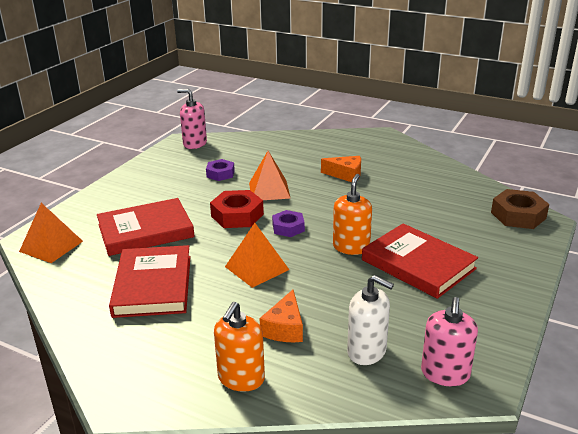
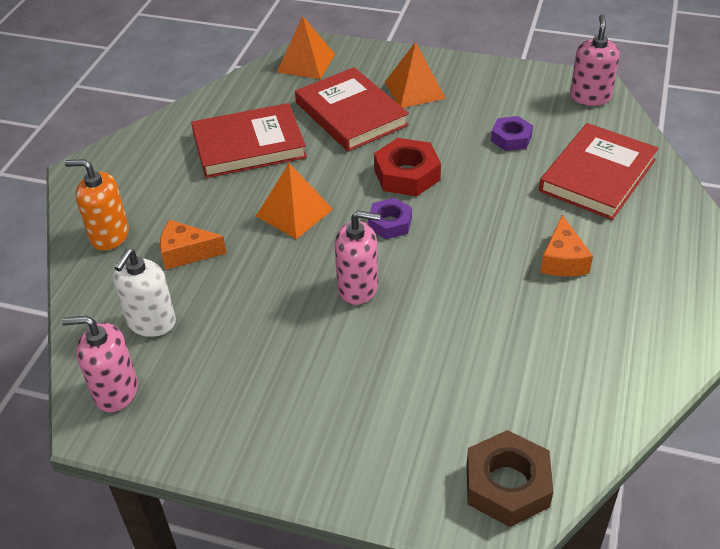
camera: 80 degrees right, 15 degrees up
(269, 190) = (483, 190): orange pyramid -> orange pyramid (414, 90)
(351, 247) = (358, 287): orange soap dispenser -> pink soap dispenser
(418, 264) = (330, 358): red book -> red book (597, 175)

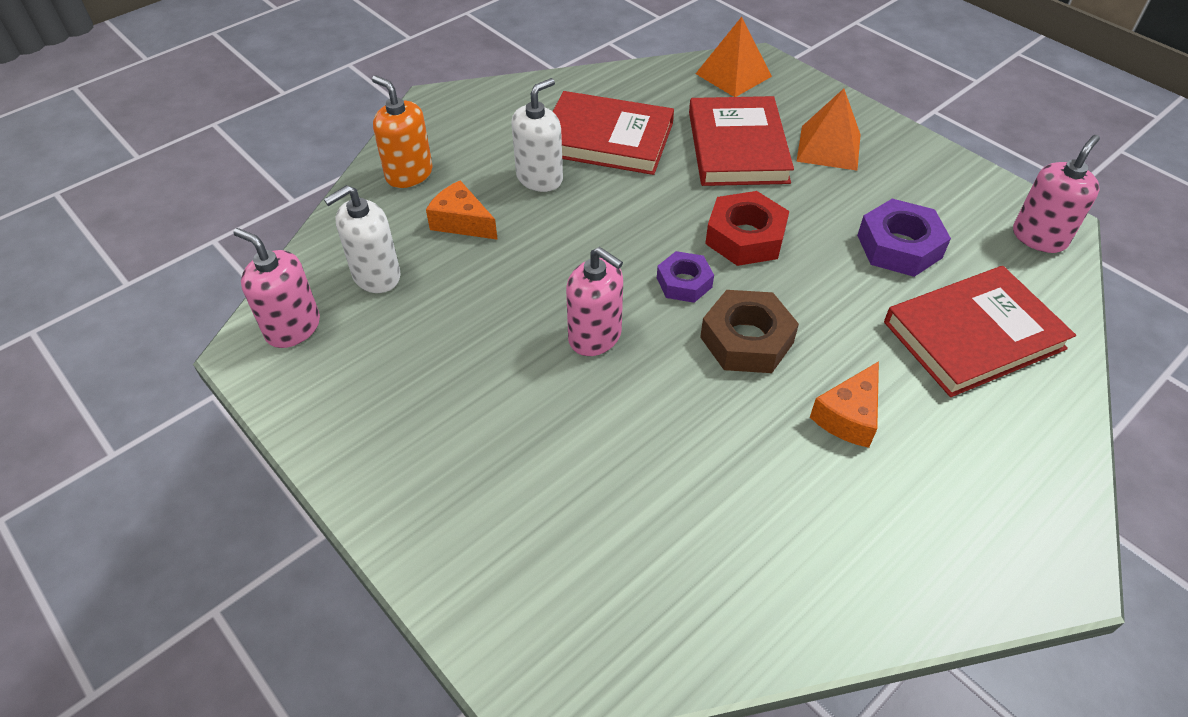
camera: 30 degrees right, 5 degrees up
(221, 195) = (539, 178): none -> white soap dispenser
(294, 212) = (595, 227): orange pyramid -> none
(507, 485) = (574, 642): brown nut -> brown nut (746, 340)
(511, 138) = (899, 246): purple nut -> purple nut, size x1.55

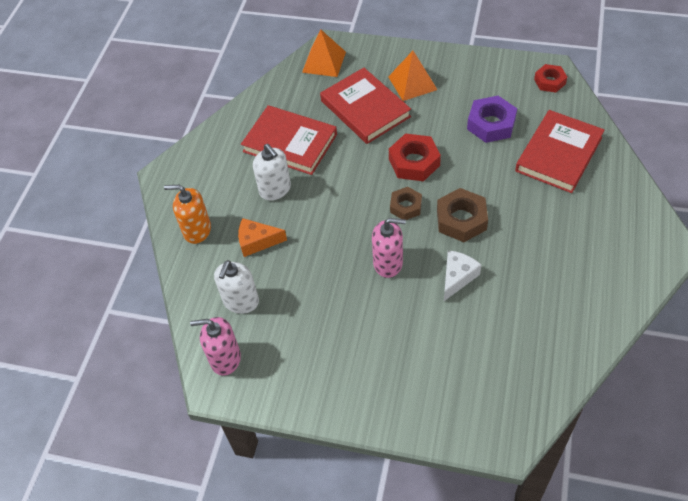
camera: 30 degrees left, 5 degrees up
(539, 178) = (275, 189): white soap dispenser -> white soap dispenser turned 135 degrees clockwise
(607, 138) = (290, 143): red book -> red book turned 45 degrees clockwise
(672, 409) = (457, 277): none -> white cheese
(684, 282) = (406, 206): purple nut -> brown nut
(848, 416) = (536, 230): orange cheese -> none
(1039, 237) = (549, 81): pink soap dispenser -> red nut

